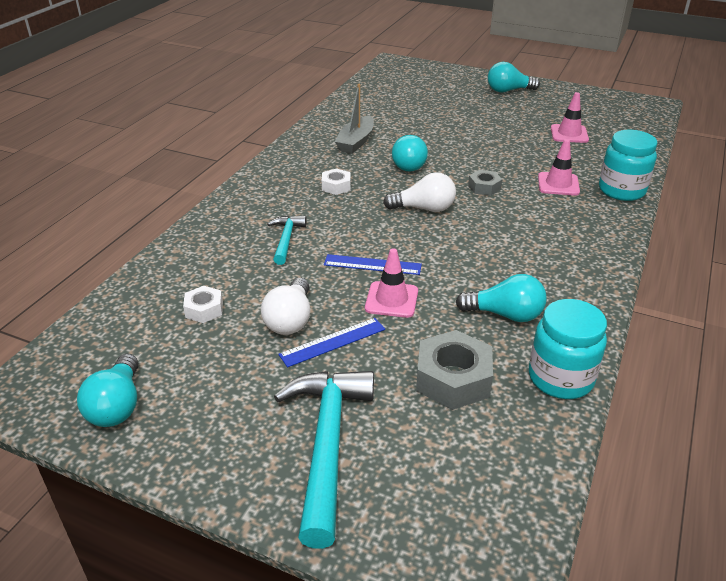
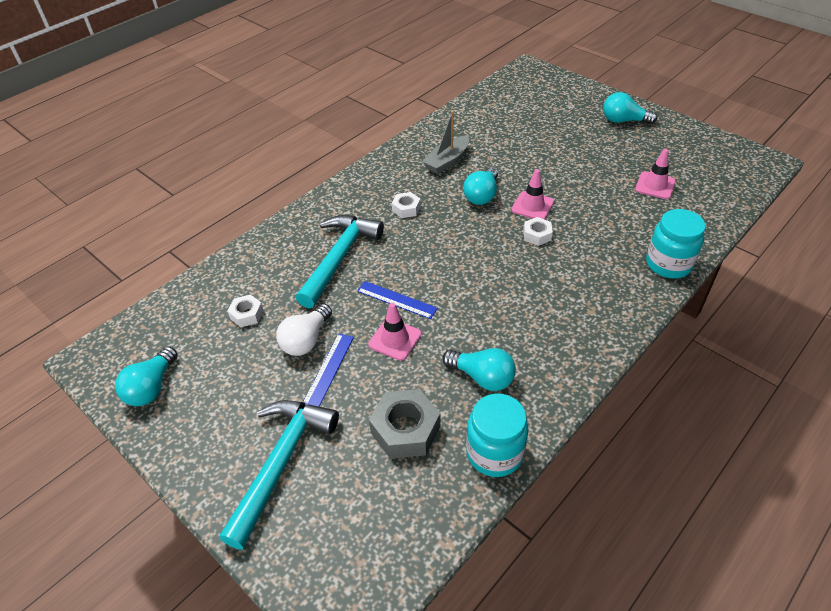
camera: 20 degrees right, 10 degrees up
(286, 239) = (339, 258): turquoise hammer -> turquoise hammer, size x1.91
(332, 342) = (329, 369): blue ruler -> blue ruler turned 60 degrees counterclockwise
(424, 209) = (470, 248): white light bulb -> none
(484, 187) = (537, 235): grey nut -> white nut
(558, 184) = (609, 245): pink traffic cone -> pink traffic cone (532, 206)

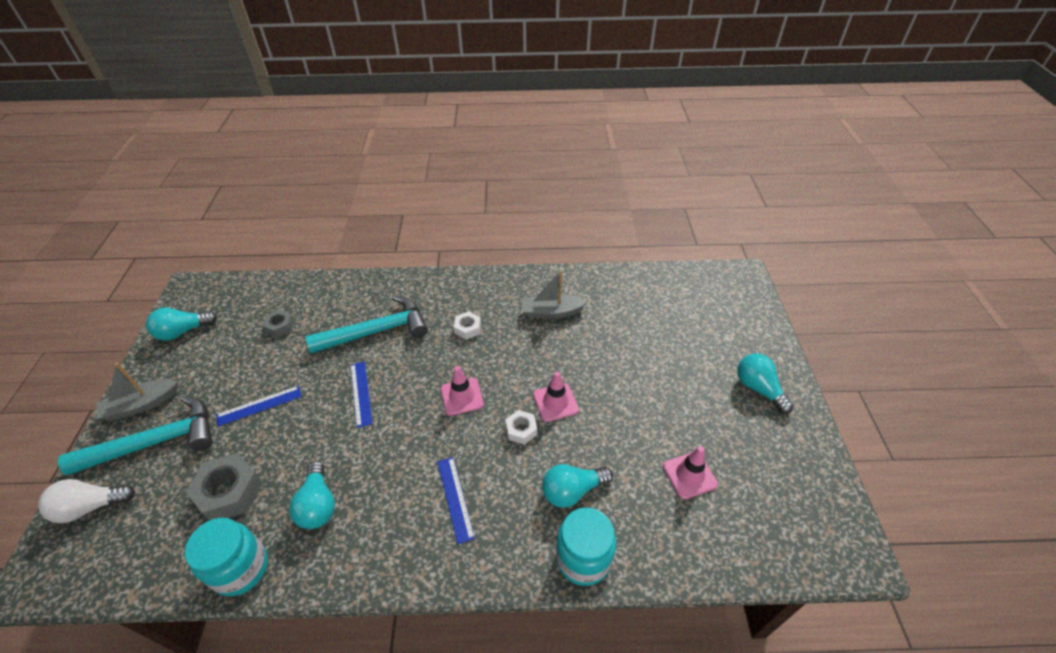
camera: 45 degrees right, 0 degrees up
(214, 458) = (141, 405): none -> grey boat
(247, 314) = (280, 326): white nut -> grey nut
(306, 340) = (279, 373): white light bulb -> white light bulb (91, 506)
(395, 339) = (318, 421): pink traffic cone -> pink traffic cone (462, 396)
(482, 195) = (533, 361): turquoise light bulb -> turquoise light bulb (572, 491)
(559, 298) = (455, 498): none -> blue ruler

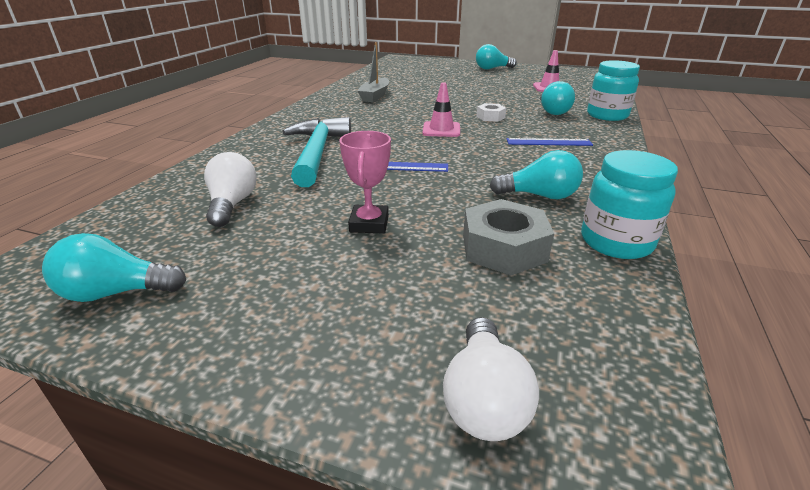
camera: 70 degrees left, 15 degrees down
(141, 405) = (264, 340): grey boat -> none
(156, 442) = (372, 317): turquoise hammer -> none
(183, 331) = (116, 292): turquoise light bulb -> turquoise light bulb turned 90 degrees clockwise
(259, 405) = (369, 224): blue ruler -> pink trophy
(280, 326) = (232, 204): grey nut -> white light bulb
(467, 328) = (361, 120): white nut -> none
(555, 402) = (470, 106): pink traffic cone -> none

